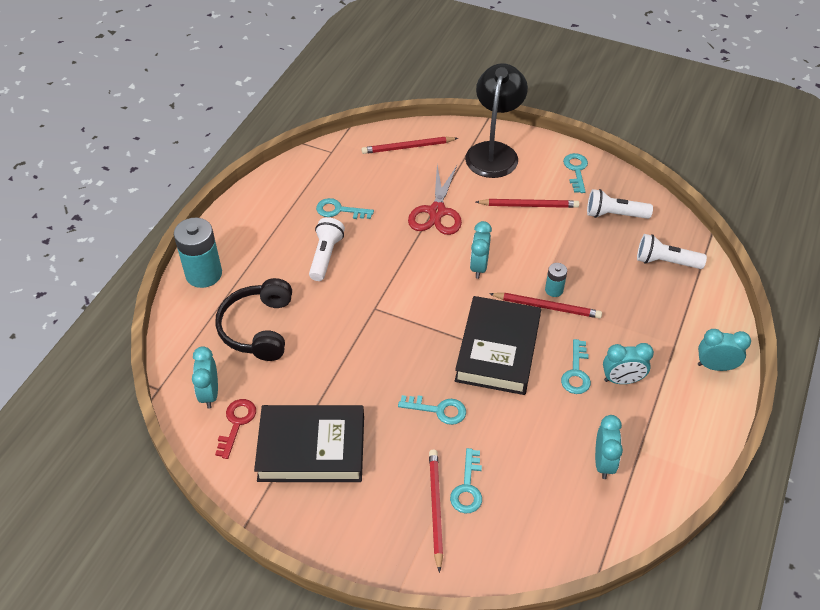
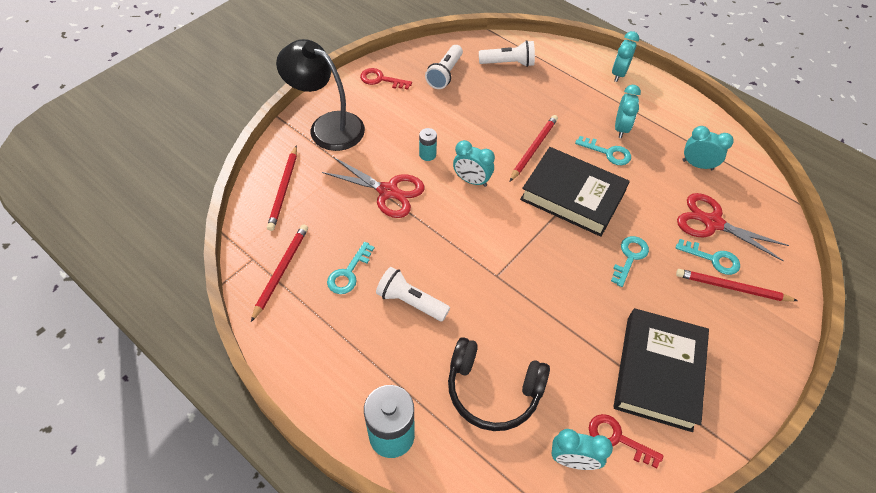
camera: 75 degrees left, 5 degrees up
(519, 484) = (712, 223): none -> red scissors
(529, 205) = (409, 123): red pencil -> red pencil (281, 271)
(554, 290) = (516, 138): turquoise battery -> turquoise battery (427, 154)
(576, 170) = (381, 79): turquoise key -> red key
(665, 262) = (508, 63): white flashlight -> white flashlight turned 120 degrees counterclockwise

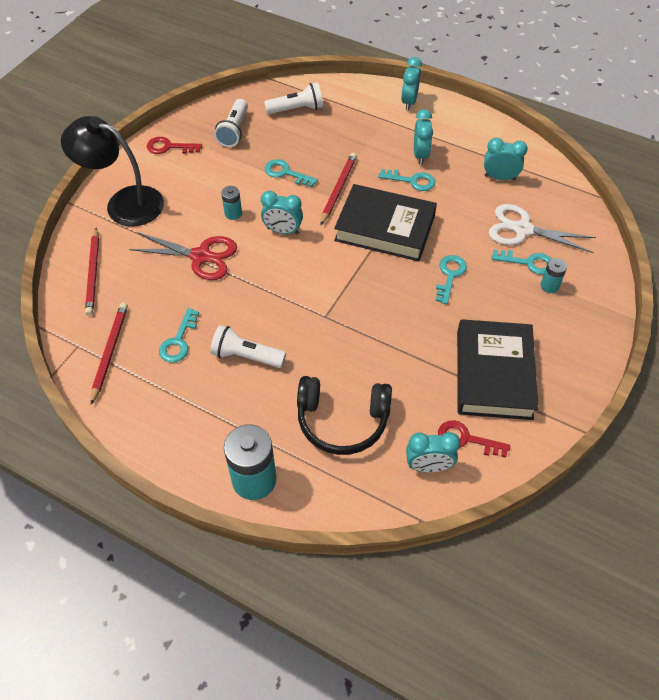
camera: 10 degrees left, 0 degrees up
(486, 123) = (286, 173): none -> turquoise key
(712, 223) = (522, 229): red scissors -> white scissors
(732, 288) = (549, 286): red pencil -> turquoise battery

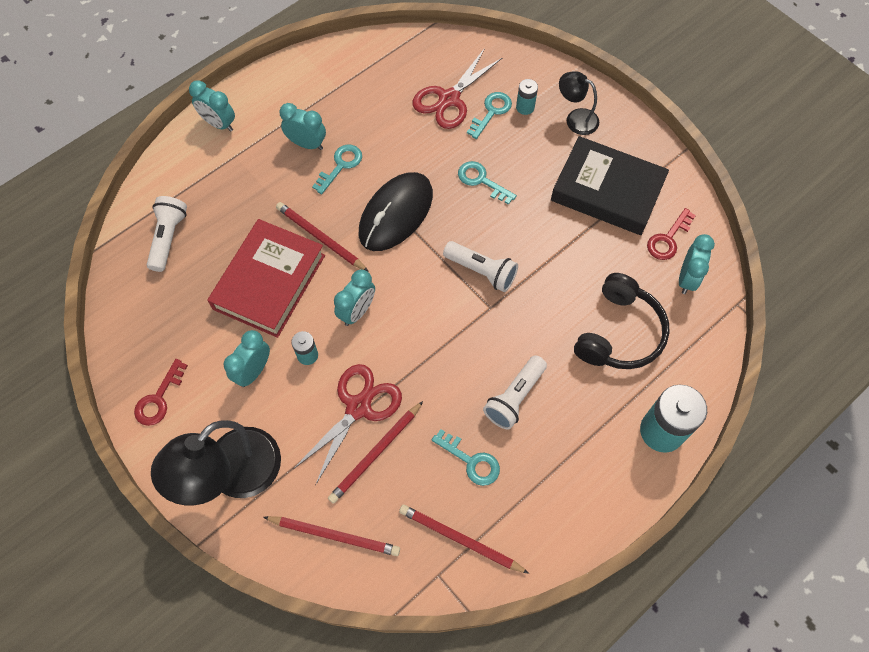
camera: 70 degrees left, 10 degrees up
(166, 278) = (376, 453): none -> red pencil
(234, 131) = (169, 316): white flashlight -> white flashlight (481, 271)
(286, 173) = (269, 282): turquoise key -> red book
(385, 228) = (396, 214): black book -> black mouse
(499, 177) = (373, 89): turquoise clock -> turquoise clock (253, 371)
(522, 229) = (449, 99): white scissors -> red scissors
(562, 328) = (576, 118): none -> black lamp

